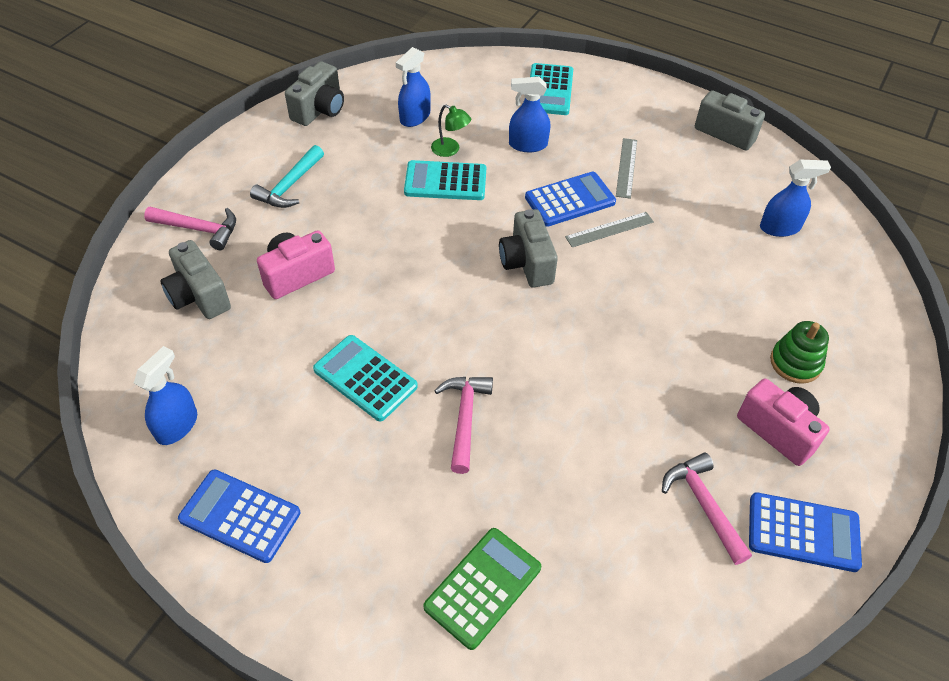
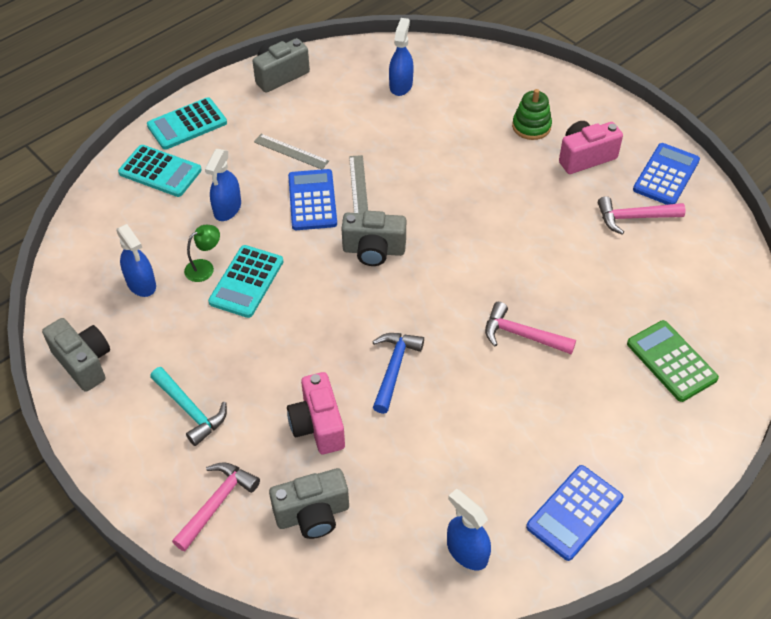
camera: 70 degrees left, 0 degrees up
(365, 378) = (460, 395): turquoise calculator -> turquoise calculator (187, 124)
(381, 316) = (394, 368): none -> blue hammer

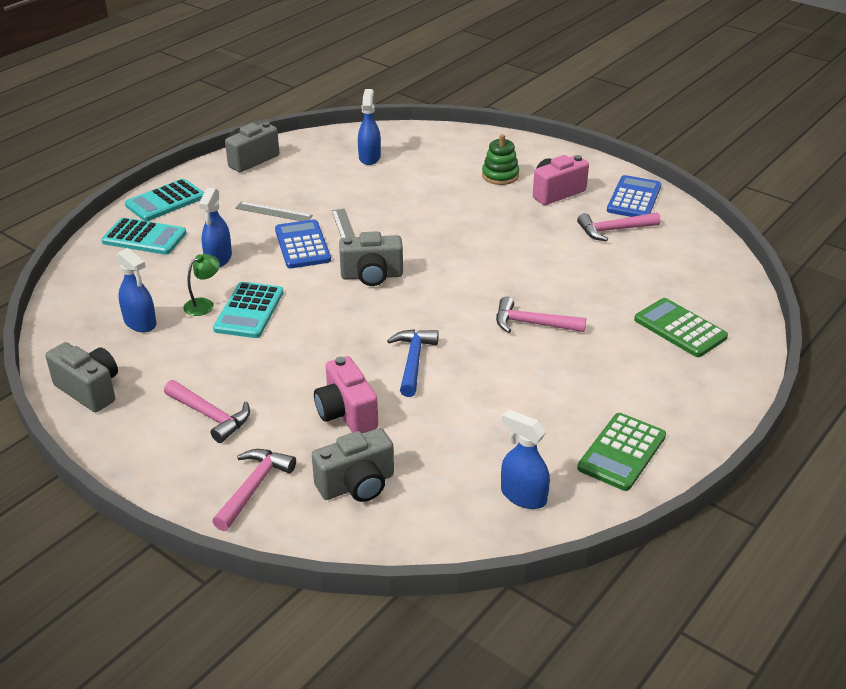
camera: 10 degrees left, 15 degrees down
(190, 410) = (210, 416): turquoise hammer -> pink hammer
(574, 513) = (622, 452): blue calculator -> green calculator

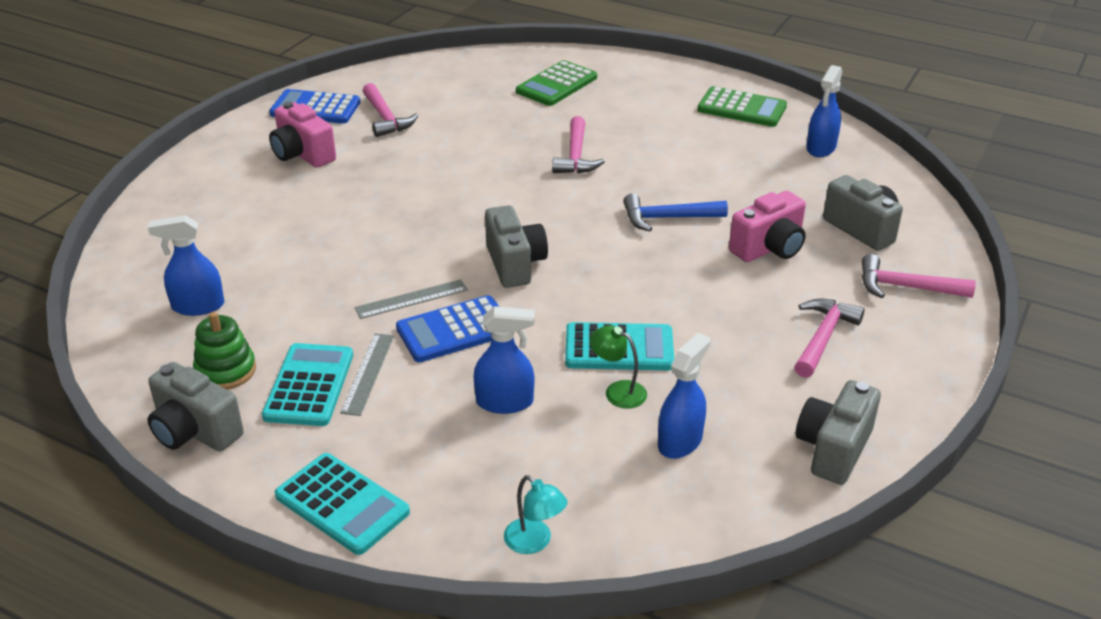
camera: 100 degrees left, 0 degrees up
(95, 258) = (534, 542): none -> turquoise lamp
(144, 237) = (461, 499): turquoise calculator -> turquoise calculator (309, 385)
(500, 176) = (259, 194): green stacking toy -> green stacking toy (226, 371)

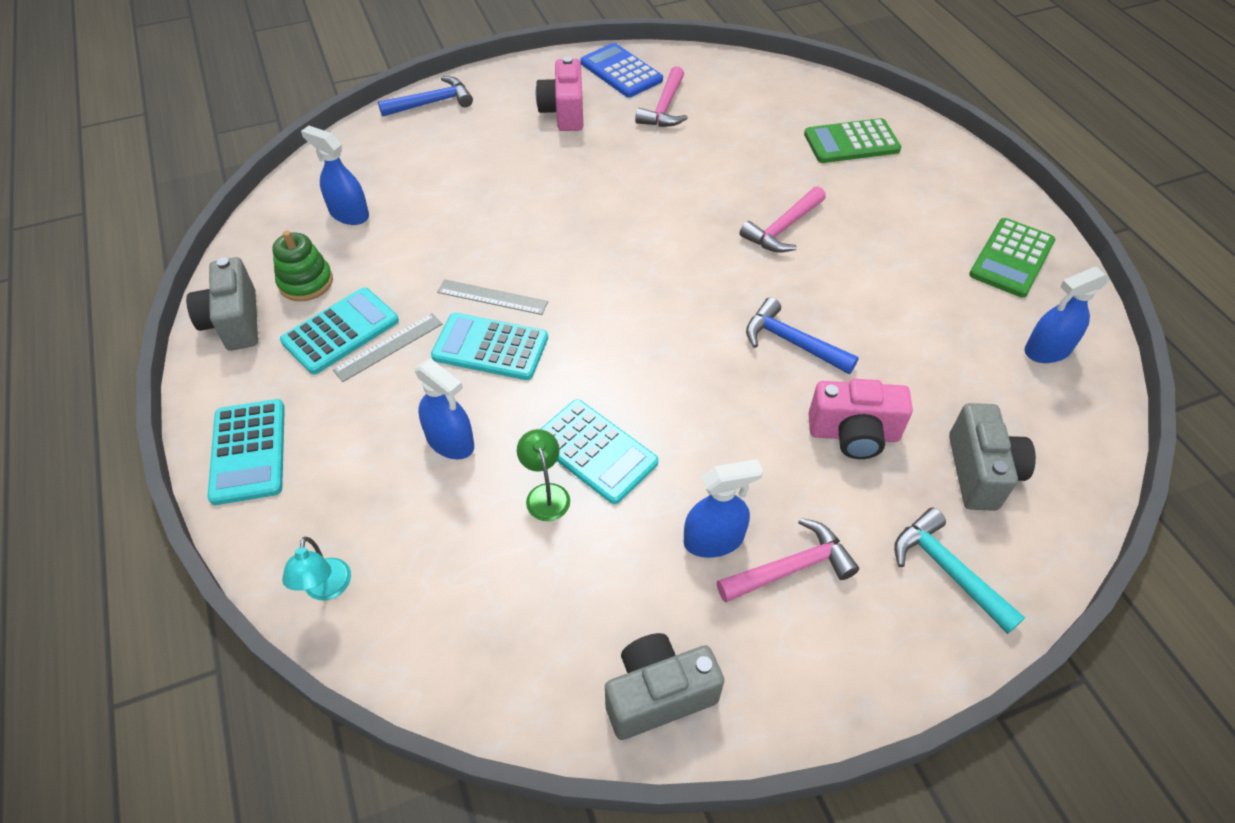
camera: 40 degrees right, 15 degrees up
(166, 196) = (432, 103): none -> blue hammer
(454, 330) = (490, 347): blue calculator -> turquoise calculator
(515, 264) = (606, 312): grey camera -> none
(680, 441) = (537, 582): blue spray bottle -> blue spray bottle (714, 540)
(742, 108) = (1011, 258): green calculator -> green calculator turned 60 degrees clockwise
(906, 287) = (947, 570): pink hammer -> turquoise hammer

